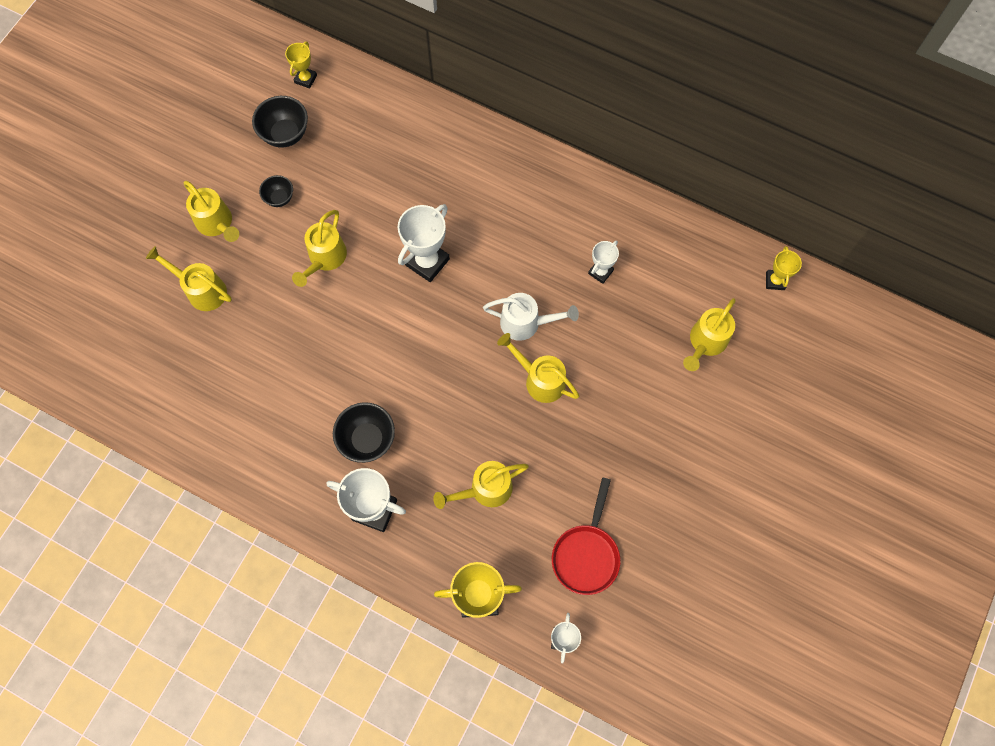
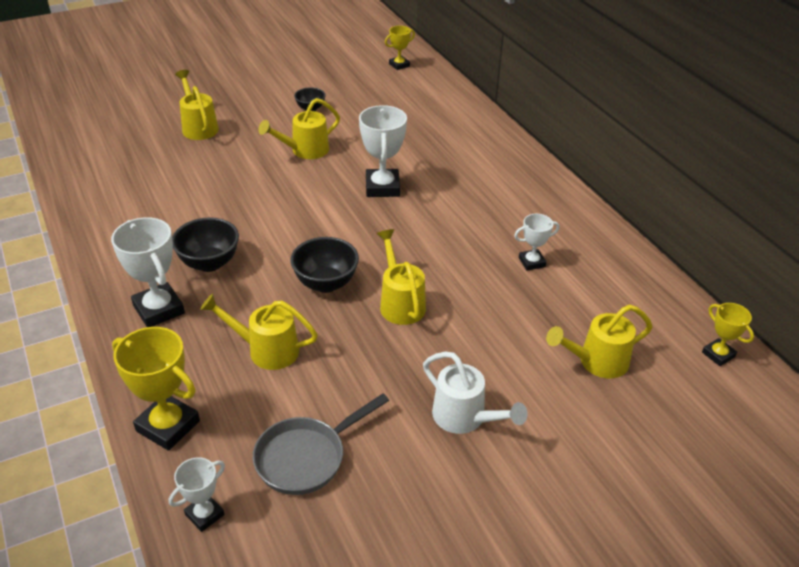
camera: 35 degrees right, 30 degrees down
(217, 224) = (251, 102): yellow watering can -> none
(285, 134) = (353, 83): black bowl -> black bowl (326, 283)
(427, 262) = (382, 187): white trophy -> white trophy turned 75 degrees counterclockwise
(526, 323) = (427, 261): white watering can -> white watering can (465, 418)
(586, 554) = (306, 457): red pan -> grey pan
(775, 281) = (718, 354): yellow trophy -> yellow trophy turned 75 degrees counterclockwise

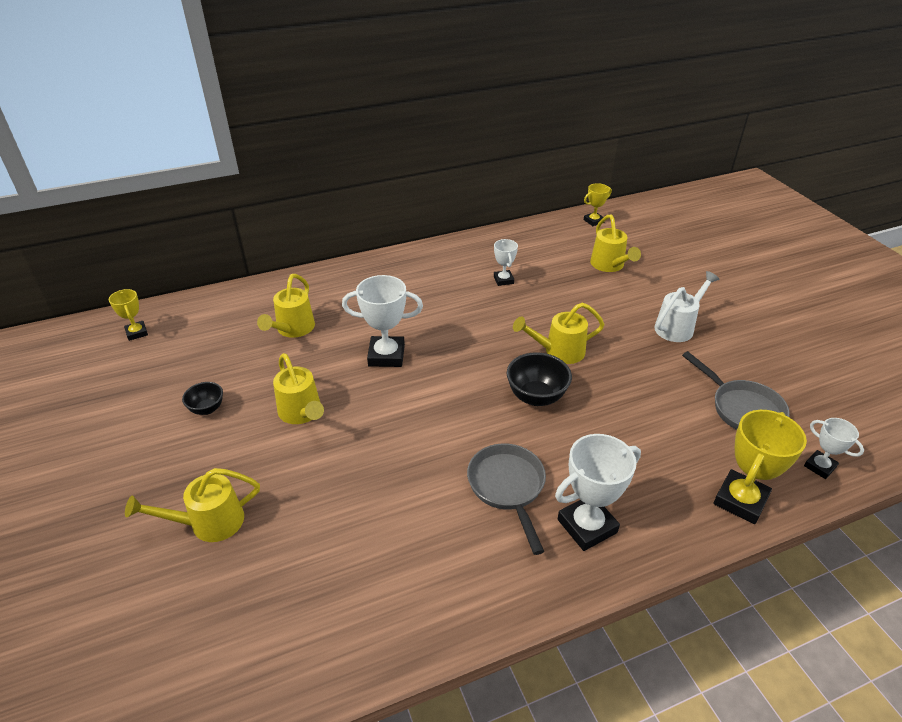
camera: 85 degrees left, 0 degrees up
(209, 263) = (508, 487): black bowl -> grey pan
(266, 350) = (631, 436): yellow watering can -> yellow watering can (292, 329)

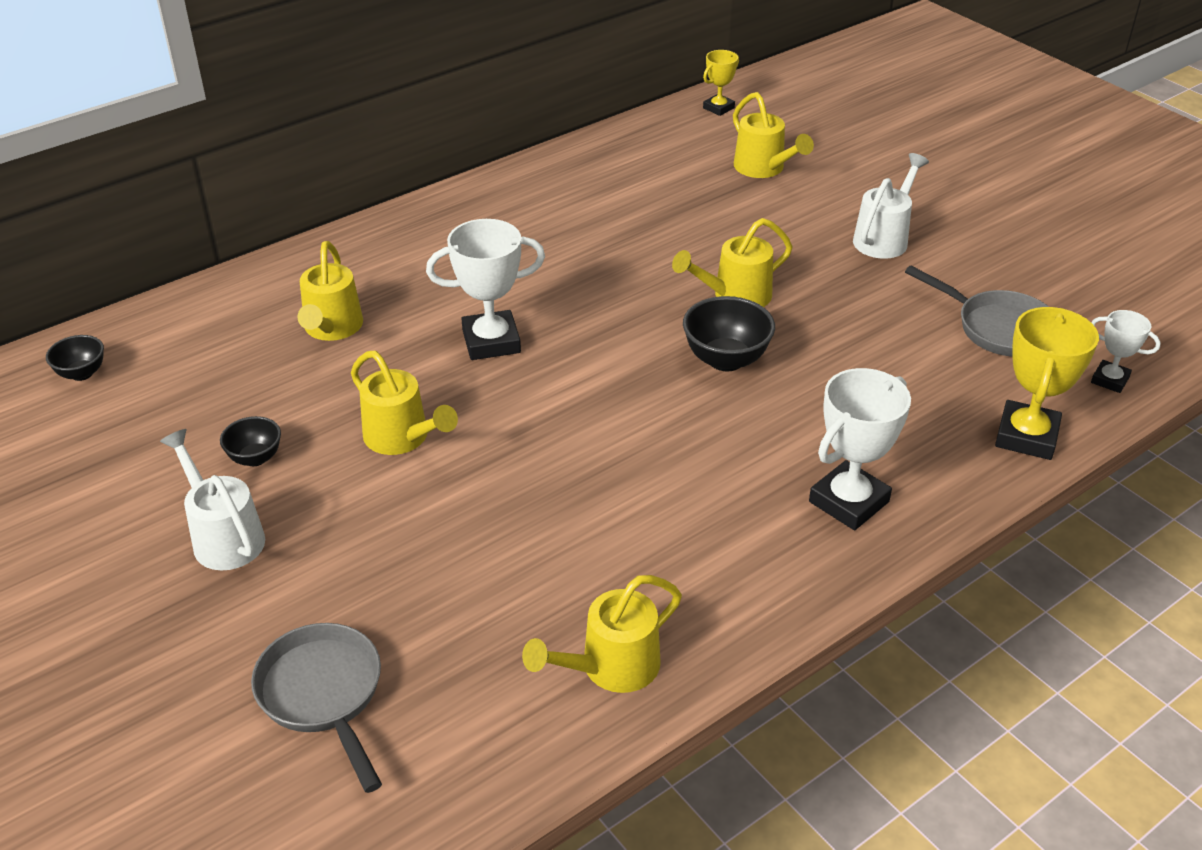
camera: 15 degrees left, 0 degrees up
(137, 333) = (82, 373): yellow trophy -> black bowl
(162, 460) = (223, 536): none -> white watering can
(208, 523) = (337, 599): yellow watering can -> yellow watering can (610, 668)
(503, 280) = (619, 211): white trophy -> none
(508, 487) = (731, 477): grey pan -> grey pan (323, 695)

